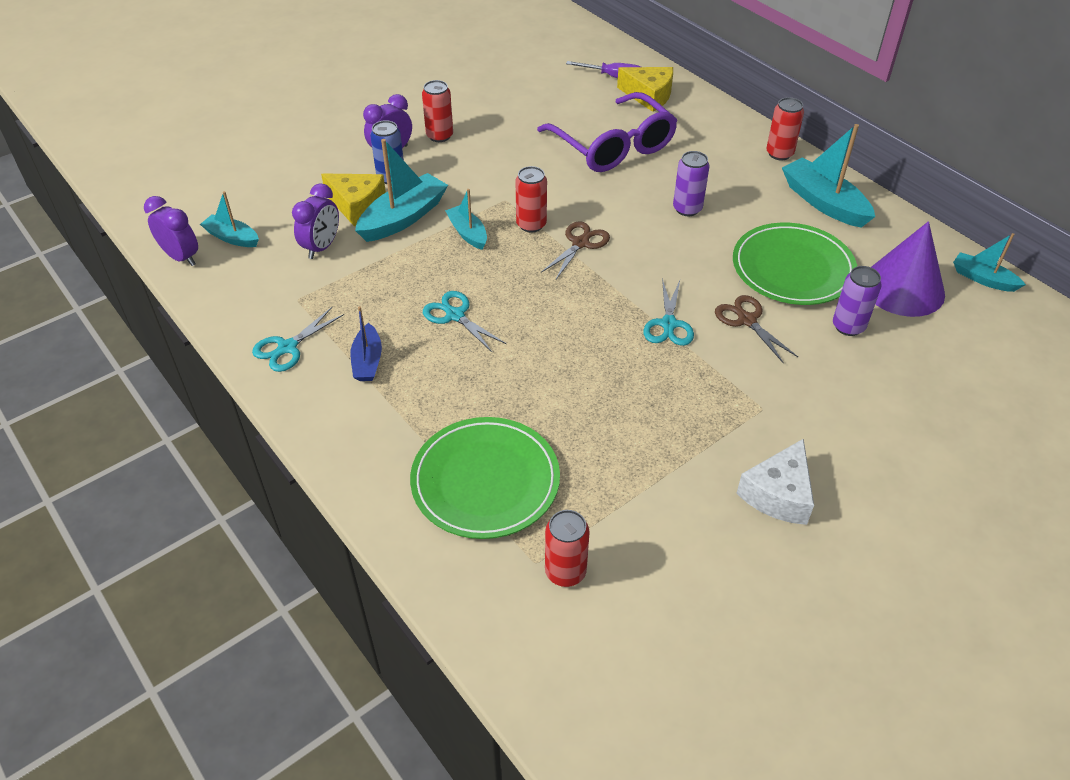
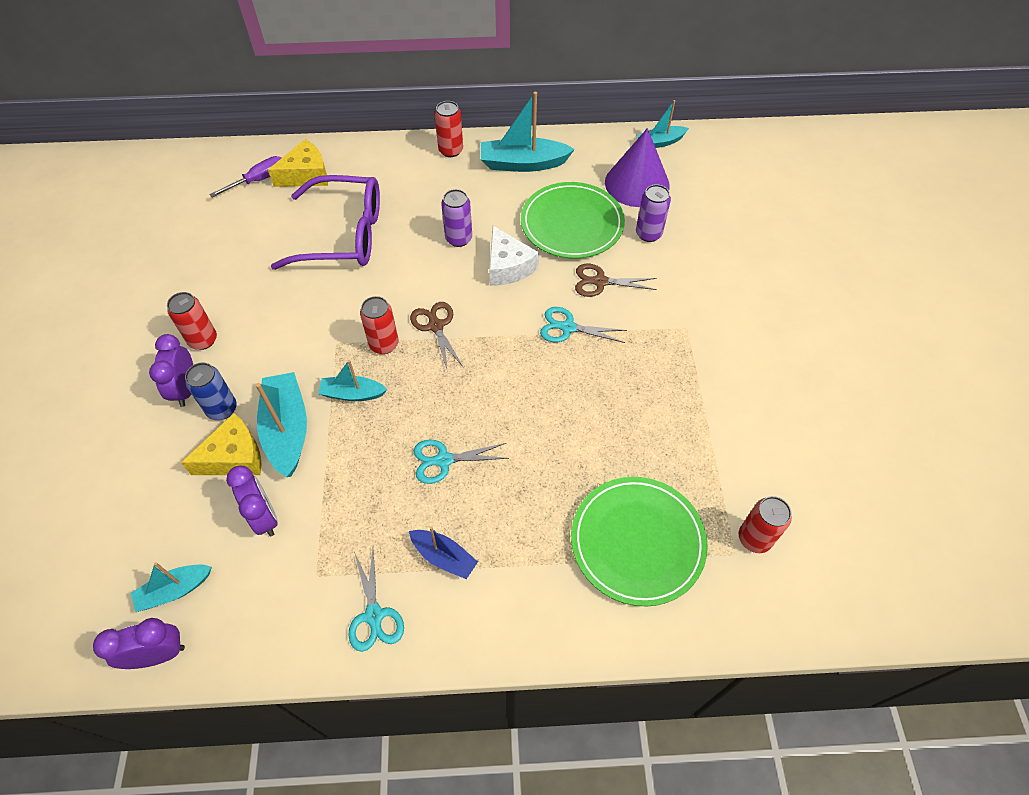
camera: 55 degrees left, 10 degrees up
(669, 324) = (568, 328): turquoise scissors -> turquoise scissors turned 150 degrees clockwise
(778, 494) = (764, 369): white cheese -> white cheese (508, 266)

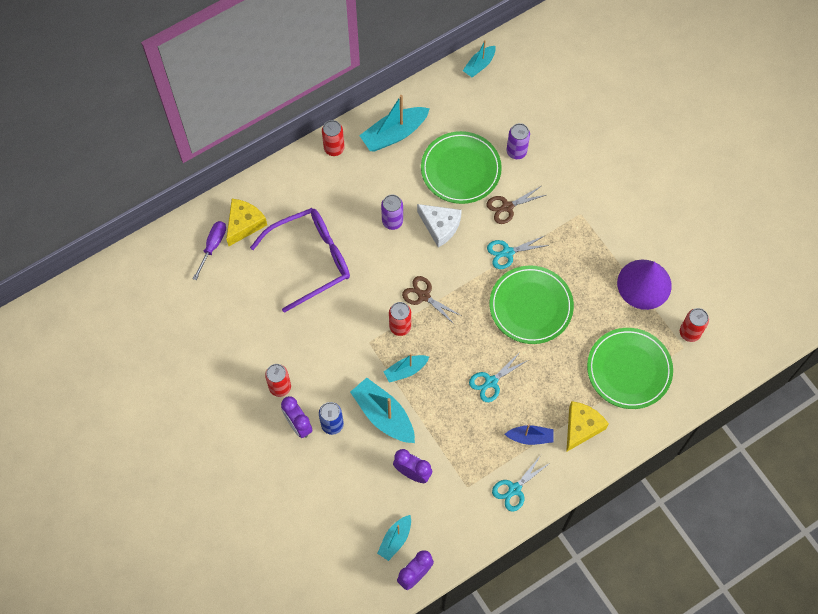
camera: 30 degrees left, 10 degrees up
(234, 457) = (365, 449): yellow cheese -> yellow cheese (581, 427)
(374, 615) = (514, 489): turquoise scissors -> turquoise scissors turned 90 degrees clockwise
(555, 398) = (531, 306): none -> green plate
(637, 183) = (484, 112): purple cone -> purple cone (644, 284)

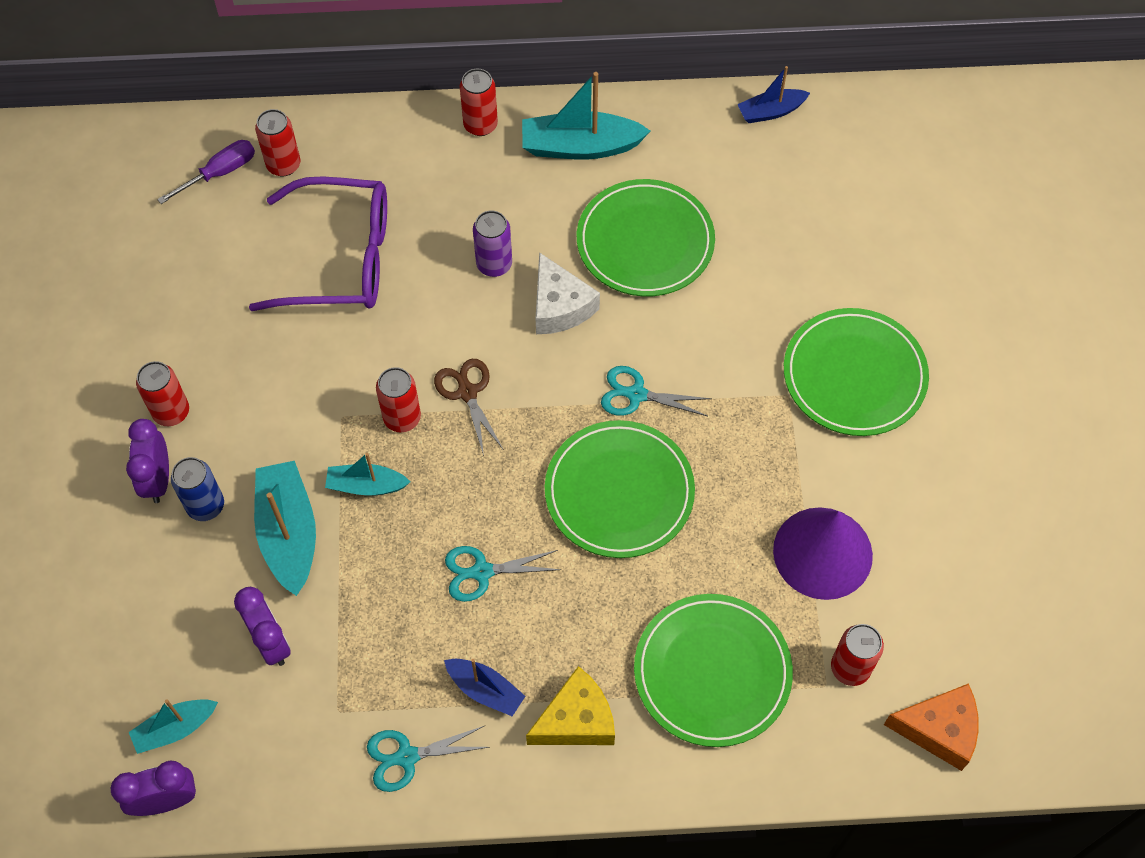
camera: 30 degrees right, 5 degrees down
(244, 224) = (283, 165): yellow cheese -> red can
(479, 65) = (771, 111): turquoise boat -> blue boat
(507, 207) = (680, 329): brown scissors -> none
(516, 151) = (747, 257): purple can -> none
(605, 187) = (854, 375): none -> green plate
(745, 339) = (939, 730): none -> orange cheese

